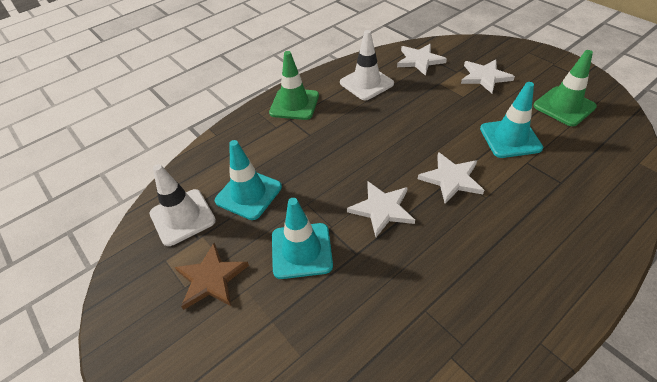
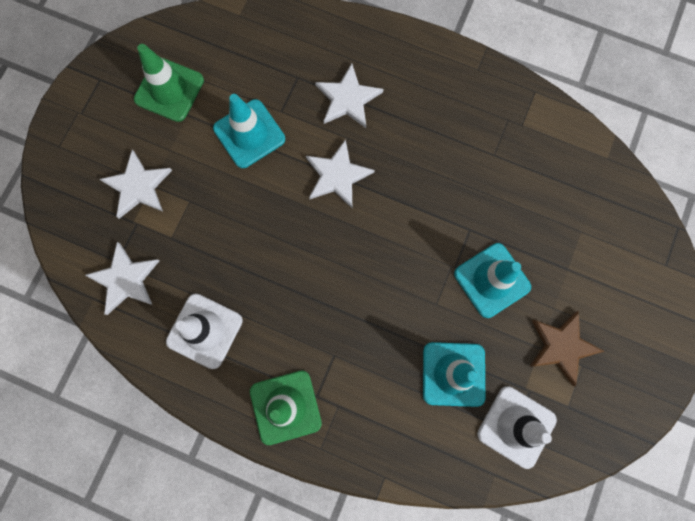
camera: 120 degrees left, 30 degrees up
(382, 209) = (408, 227): white star -> white star (348, 99)

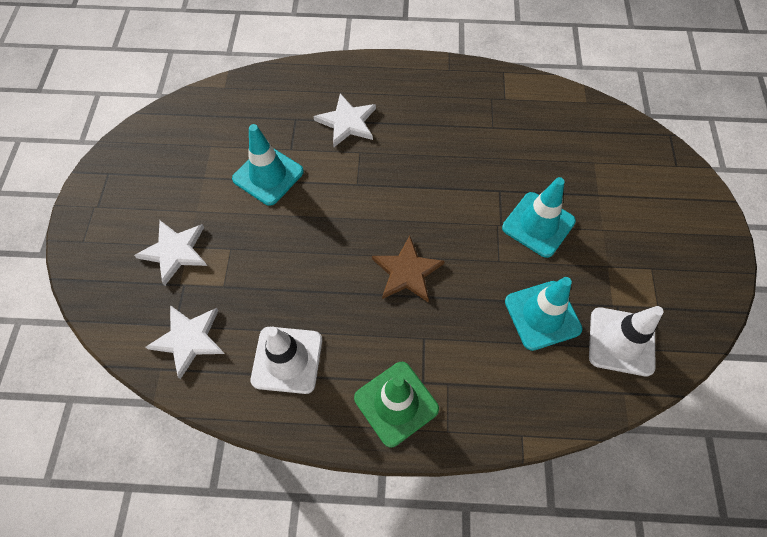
camera: 20 degrees left, 15 degrees down
(169, 90) = (179, 162): green traffic cone -> none
(337, 175) = (363, 184): white star -> none
(562, 347) = (626, 258): brown star -> brown star (407, 272)

